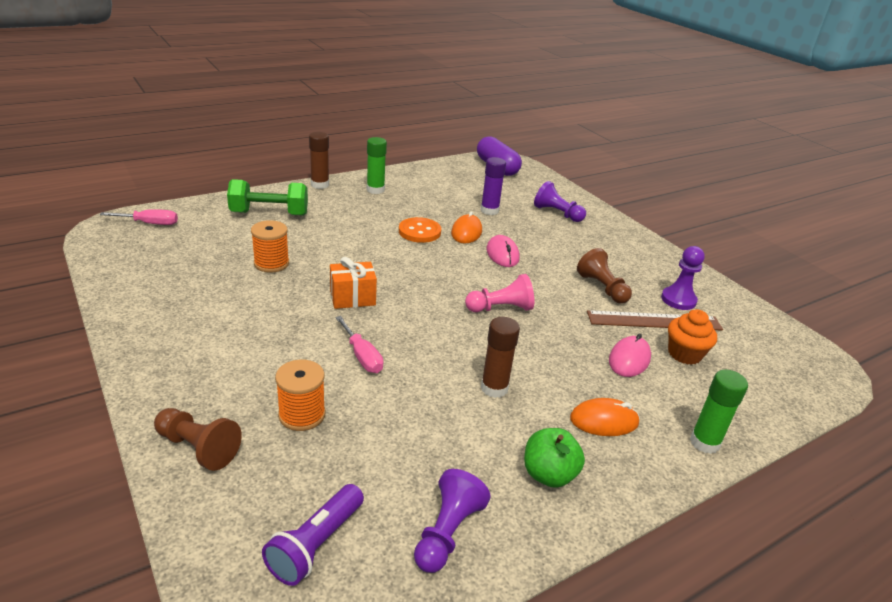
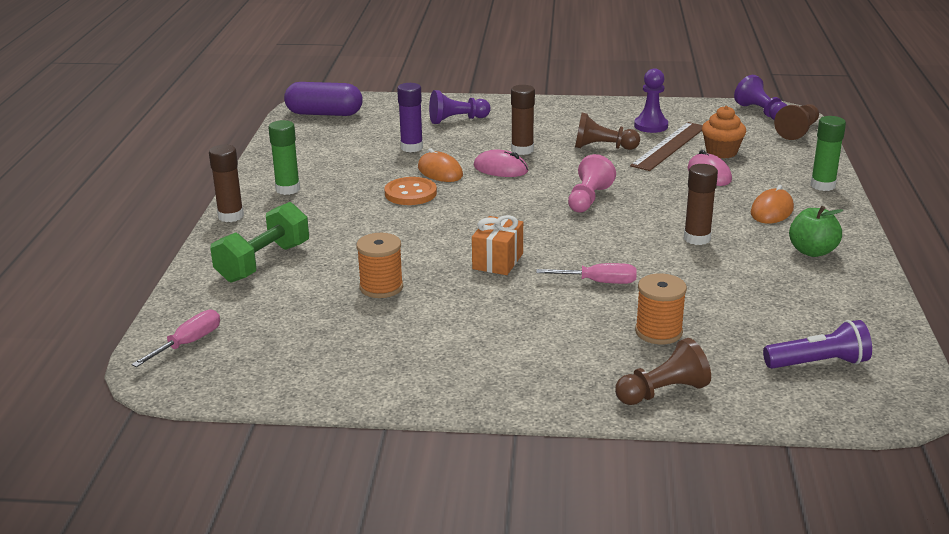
camera: 50 degrees left, 5 degrees down
(316, 544) = (818, 363): purple flashlight -> purple flashlight turned 75 degrees counterclockwise
(447, 532) = (842, 308): purple pawn -> purple pawn (761, 112)
(546, 254) = (522, 150): none -> brown glue stick
(803, 390) = (798, 131): none -> brown pawn

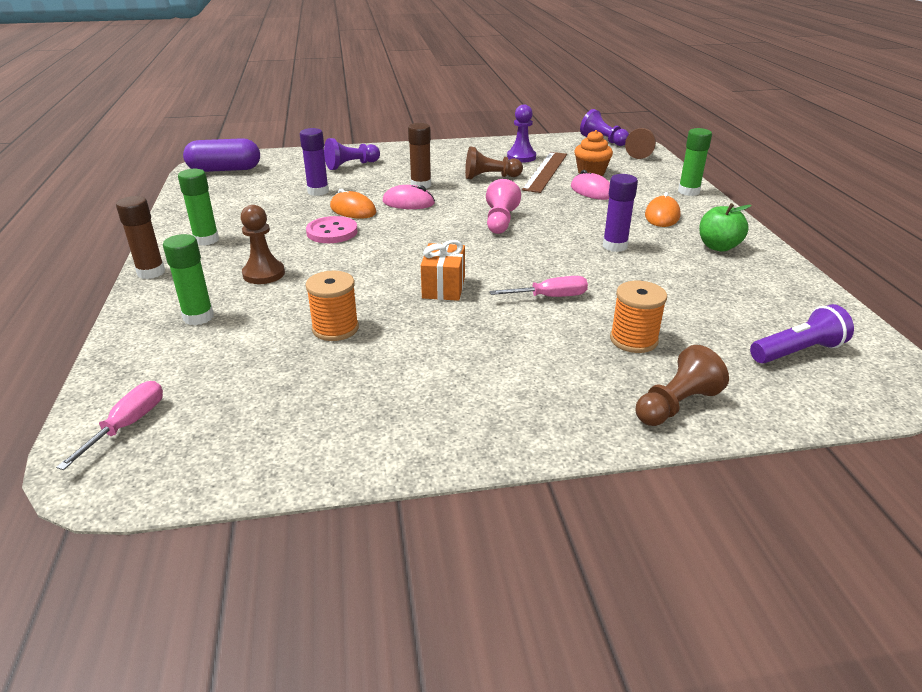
camera: 15 degrees left, 5 degrees up
(263, 262) = (198, 317): green dumbbell -> green glue stick
(332, 229) = (264, 274): none -> brown pawn
(410, 193) = (332, 232): orange button -> pink button
(697, 238) = (614, 246): brown glue stick -> purple glue stick

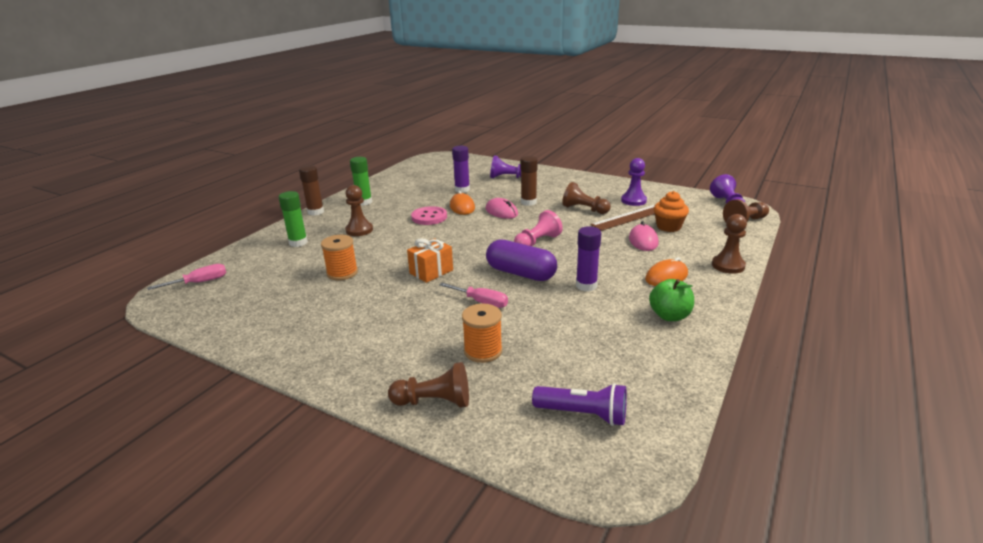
camera: 40 degrees right, 5 degrees down
(225, 169) = (436, 163): purple capsule -> purple capsule (520, 273)
(688, 191) = (728, 265): green glue stick -> brown pawn

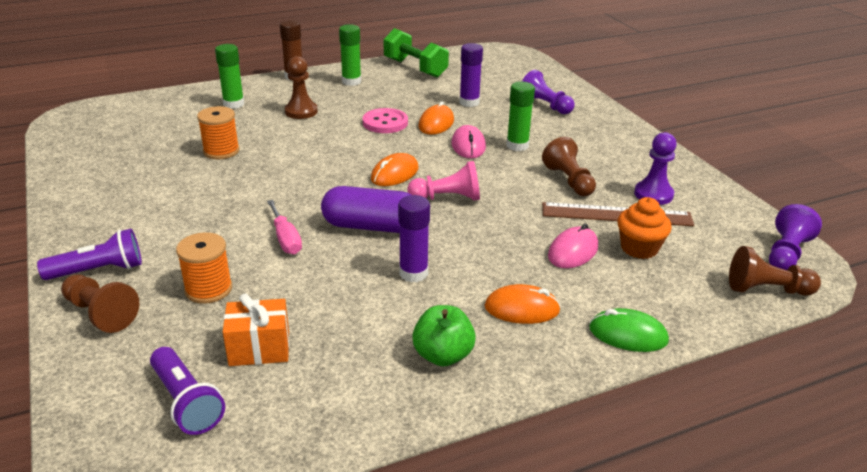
camera: 35 degrees right, 5 degrees up
(199, 282) = (112, 113): pink screwdriver -> none
(383, 379) = (99, 270): none -> purple flashlight
(394, 182) = (415, 68): none -> green dumbbell
(431, 272) = (293, 185): orange gift -> orange gift (259, 348)
(485, 241) = (394, 174): none -> orange mouse
(520, 273) = (371, 226): purple capsule -> purple capsule turned 60 degrees counterclockwise
(528, 202) = (517, 146): brown glue stick -> green glue stick
(728, 265) = (628, 335): brown pawn -> green mouse

